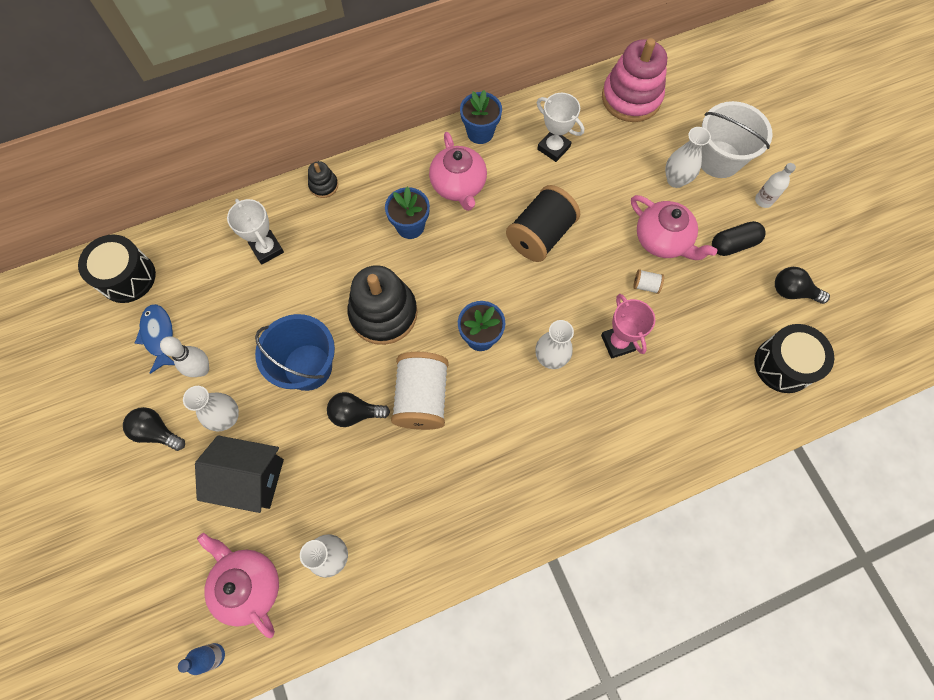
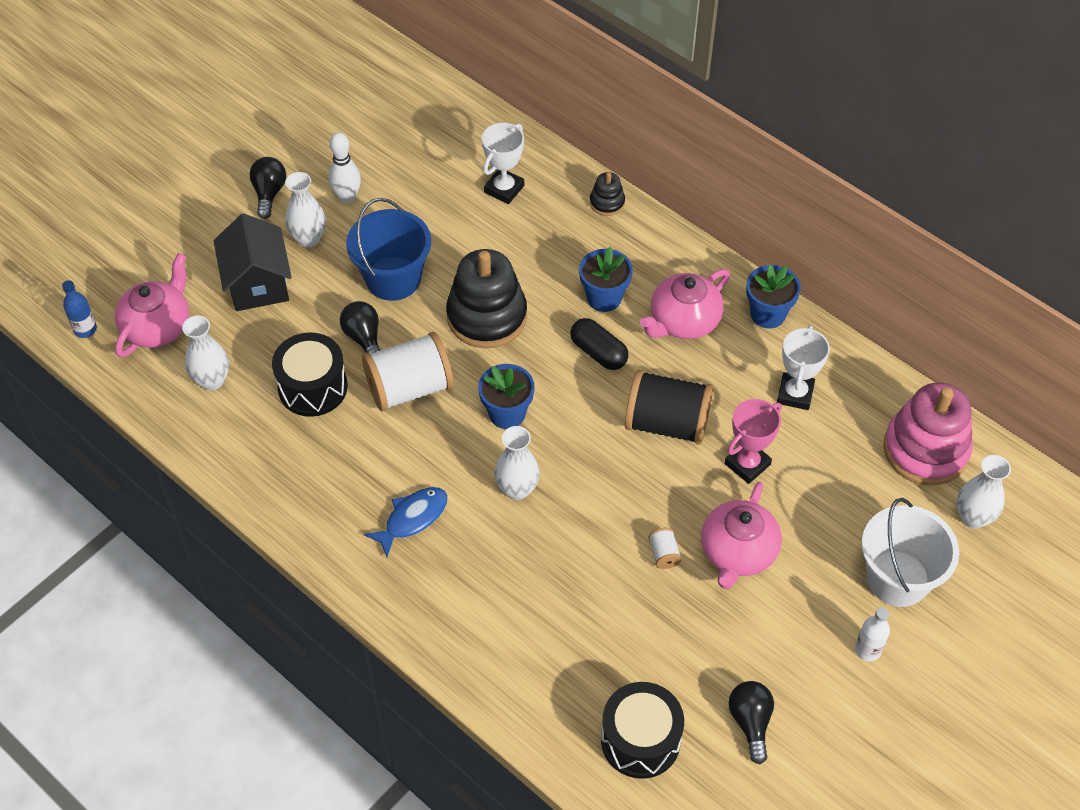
camera: 65 degrees right, 15 degrees down
(127, 277) = (411, 98): black drum -> black drum (313, 387)
(159, 336) = (364, 150): blue fish -> blue fish (412, 519)
(618, 342) = (572, 550): pink trophy -> pink trophy (747, 464)
(675, 180) = (834, 539): white vase -> white vase (973, 517)
(733, 244) = (779, 633): black capsule -> black capsule (598, 353)

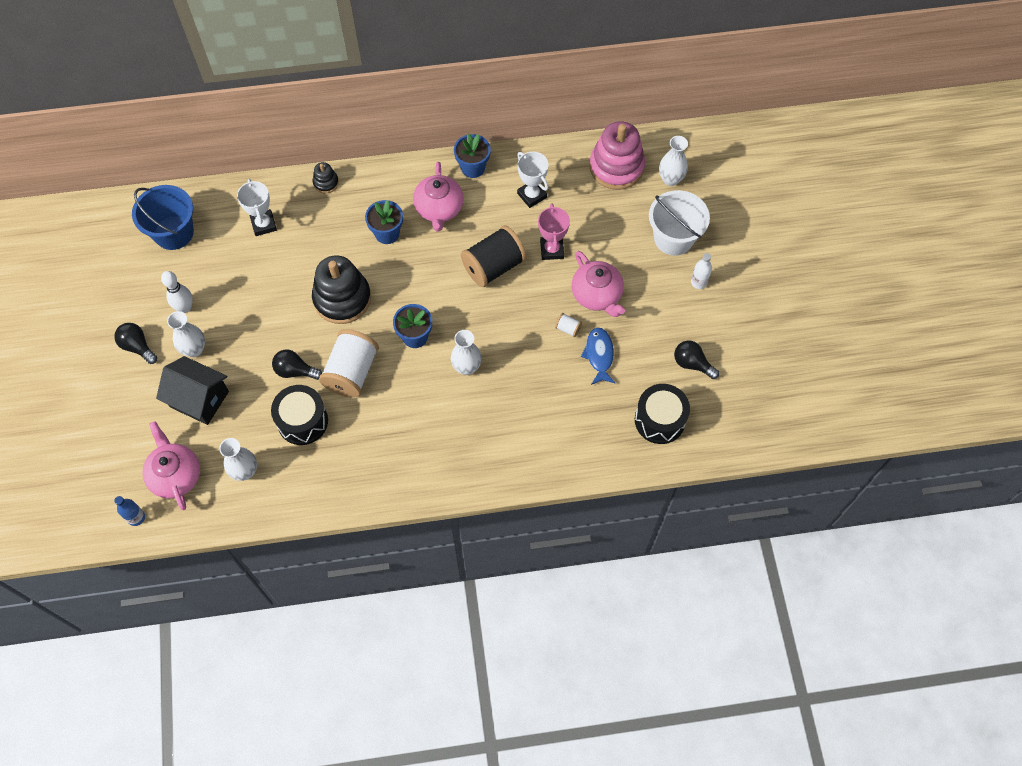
camera: 50 degrees left, 10 degrees up
(393, 278) = (268, 326): blue bucket -> blue bucket (174, 233)
(412, 519) = (437, 432): blue fish -> blue fish (599, 355)
(598, 353) = (419, 263): black capsule -> none

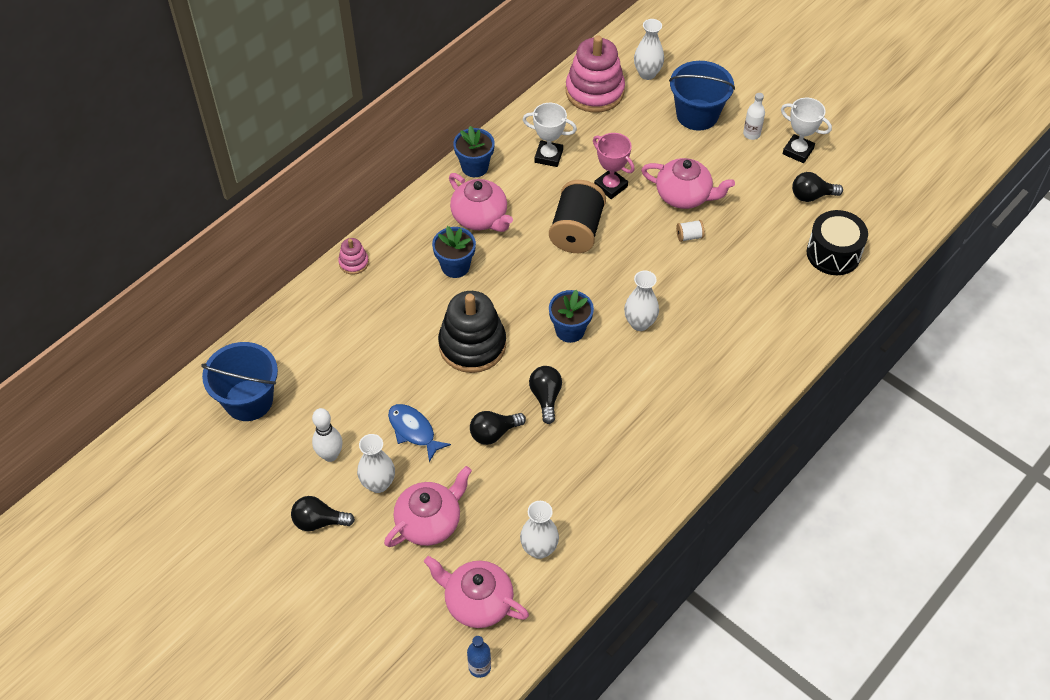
camera: 40 degrees left, 10 degrees down
(199, 399) = (429, 521): black house -> pink teapot
(264, 224) = (331, 334): white trophy -> white trophy (798, 151)
(302, 421) = (546, 468): black drum -> none
(326, 183) = (354, 262): black stacking toy -> pink stacking toy
(352, 372) = (546, 397): white spool -> black light bulb
(599, 355) = (735, 239): blue fish -> blue fish (413, 431)
(673, 238) = (697, 115): white bucket -> blue bucket

